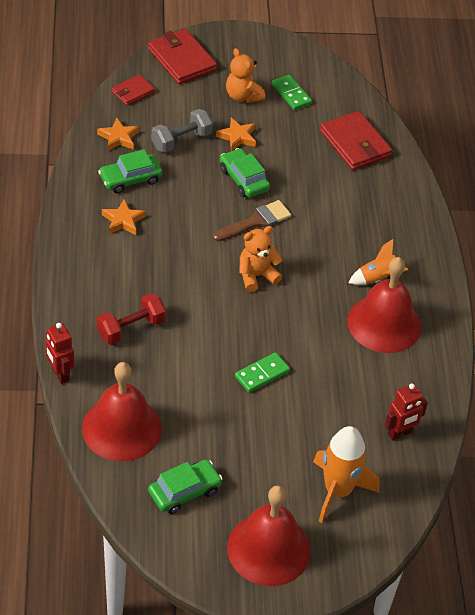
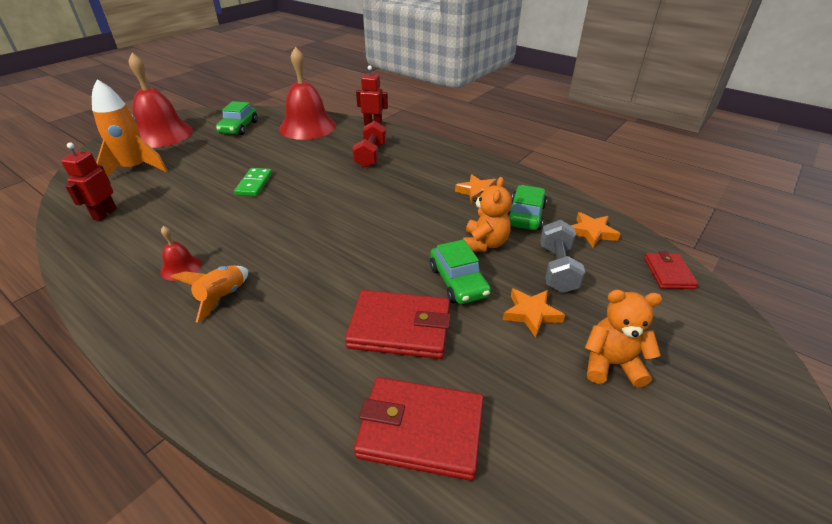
camera: 135 degrees right, 10 degrees down
(182, 60) = (726, 345): red wallet -> red wallet (399, 328)
(243, 179) = (458, 281): green car -> green car turned 60 degrees clockwise
(256, 221) = (393, 259): brown brush -> none
(256, 276) = (335, 226): orange teddy bear -> orange teddy bear (484, 243)
(291, 94) = (586, 425): green domino -> none
(384, 323) = (181, 267): red bell -> red bell, size x0.44

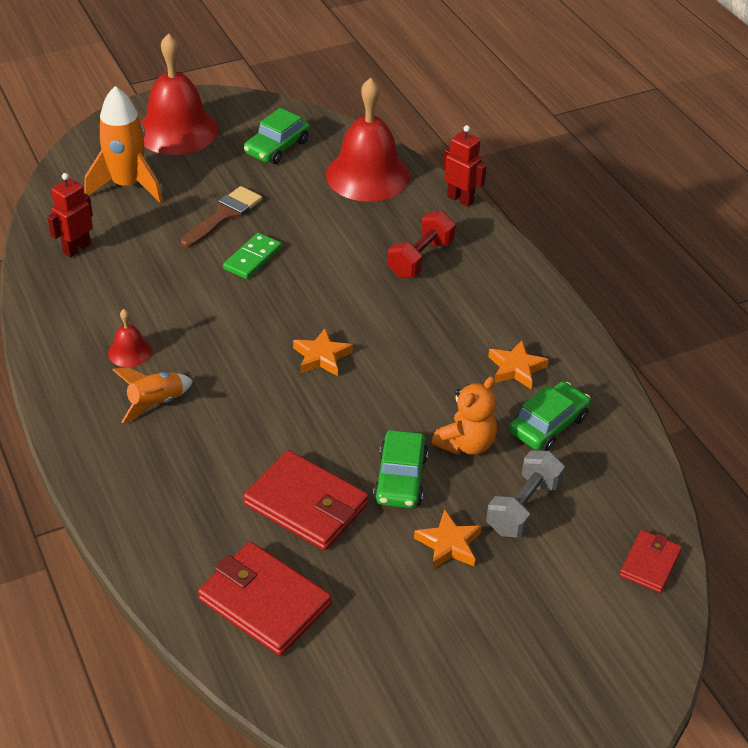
camera: 25 degrees right, 5 degrees up
(220, 167) = (224, 215): none -> brown brush
(592, 232) = (609, 479): orange star -> orange star (321, 357)
(611, 364) = (484, 624): orange teddy bear -> none

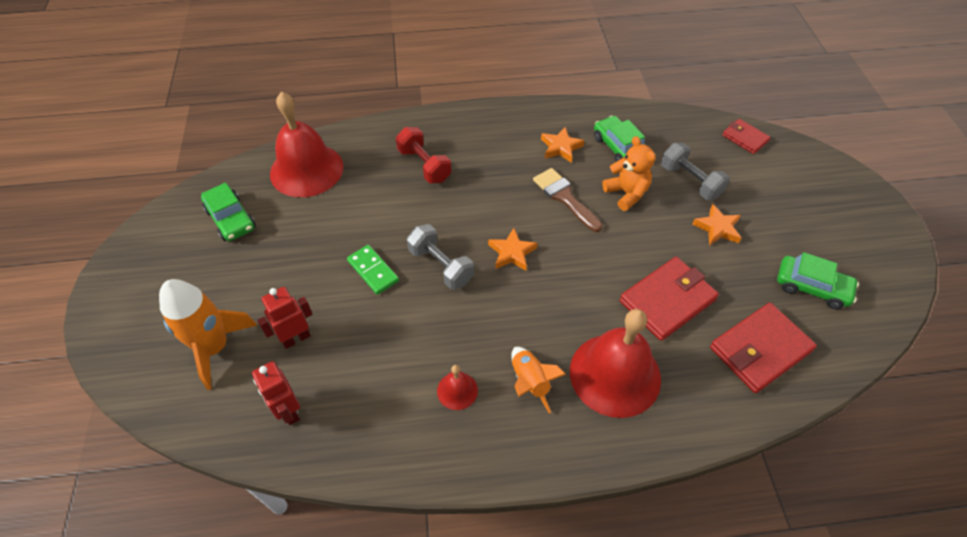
camera: 70 degrees left, 10 degrees up
(177, 130) = (153, 289): red bell -> red bell (615, 374)
(224, 215) = (304, 278): brown brush -> brown brush (564, 197)
(279, 305) = (441, 266): none -> grey dumbbell
(400, 479) = (652, 238): green car -> green car (812, 287)
(460, 199) = (367, 125): red robot -> red robot (296, 338)

